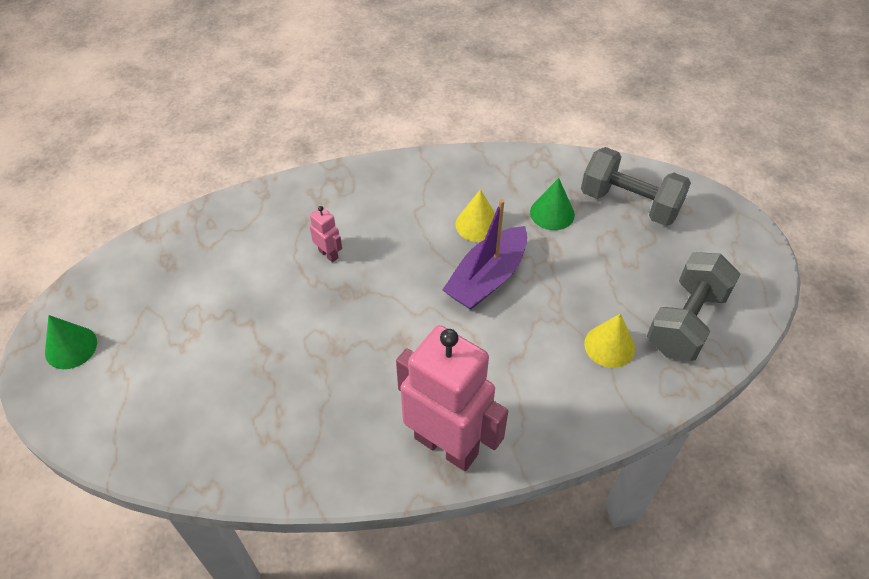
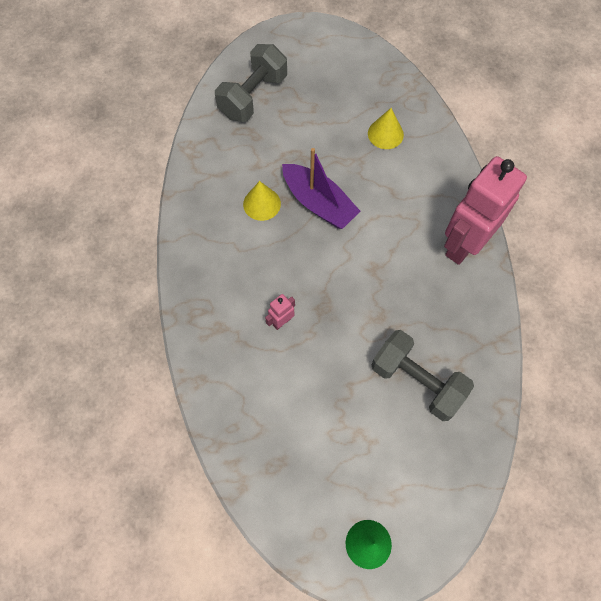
camera: 85 degrees left, 15 degrees up
(552, 213) = (256, 149): green cone -> none
(686, 321) = (367, 85): grey dumbbell -> grey dumbbell (417, 381)

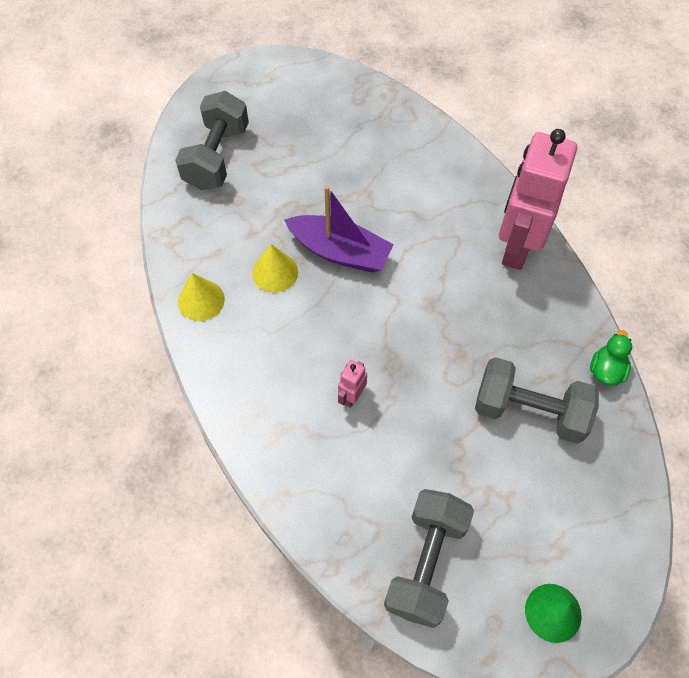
camera: 20 degrees left, 5 degrees down
(286, 469) = (426, 563): none -> grey dumbbell
(385, 134) = (383, 155): yellow cone -> yellow cone (201, 300)
(494, 370) = (606, 370): none -> green duck

